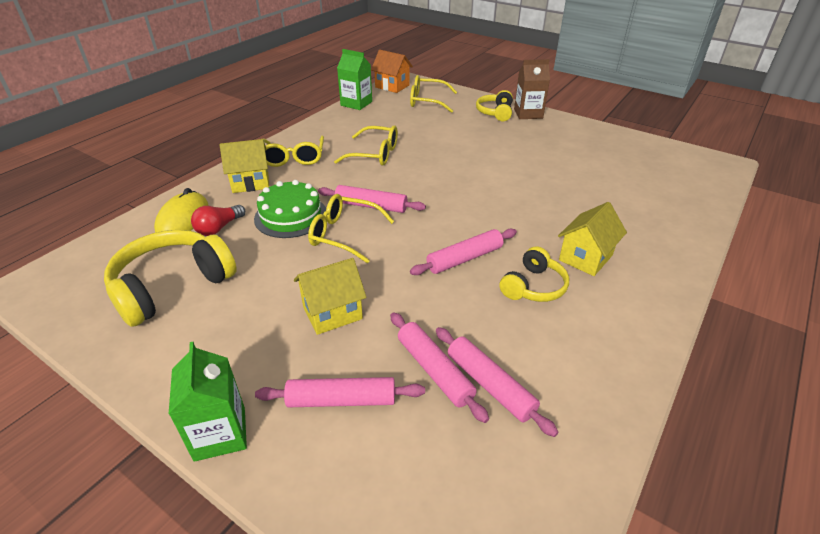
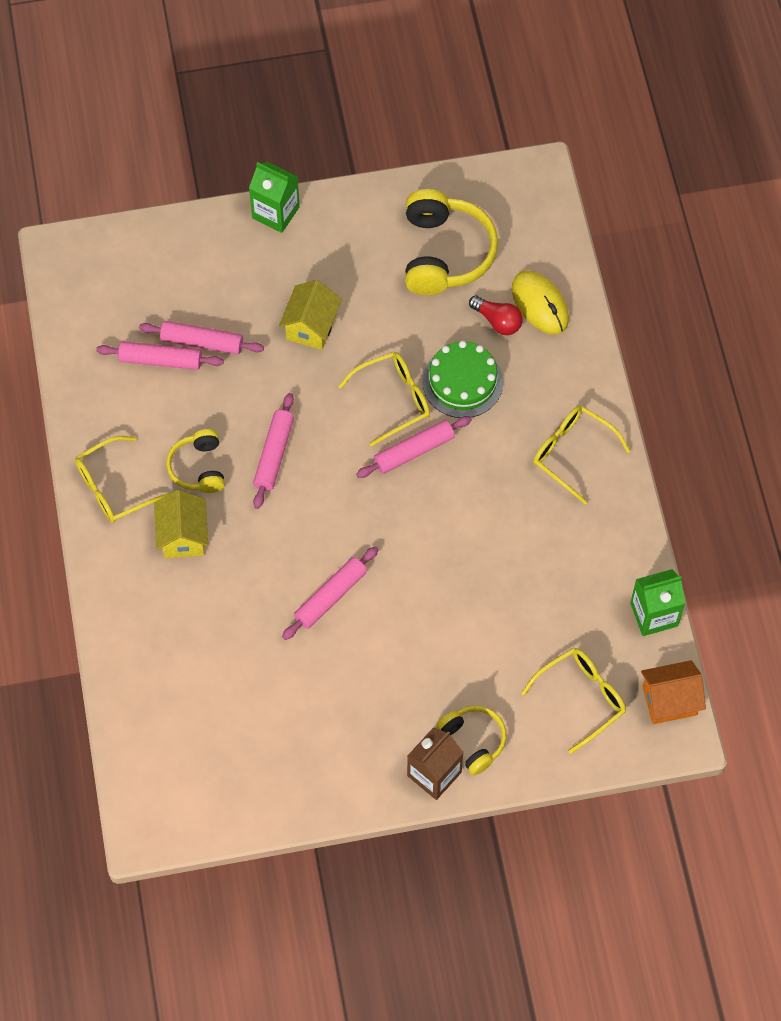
camera: 135 degrees right, 25 degrees up
(219, 228) = (497, 321): red light bulb -> red light bulb turned 135 degrees clockwise
(250, 182) = (556, 388): yellow house -> none
(341, 400) = (234, 280): pink rolling pin -> pink rolling pin (330, 596)
(374, 154) = (505, 529): yellow glasses -> yellow glasses (115, 487)

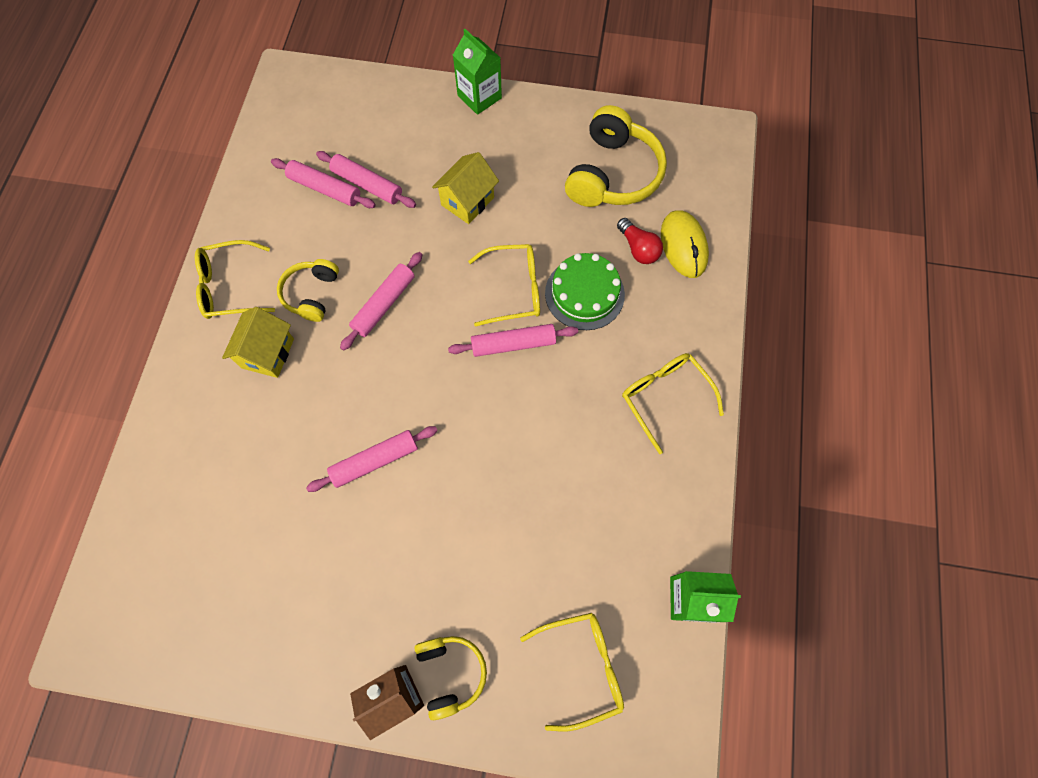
camera: 20 degrees right, 5 degrees up
(669, 701) = (675, 707): orange house -> none

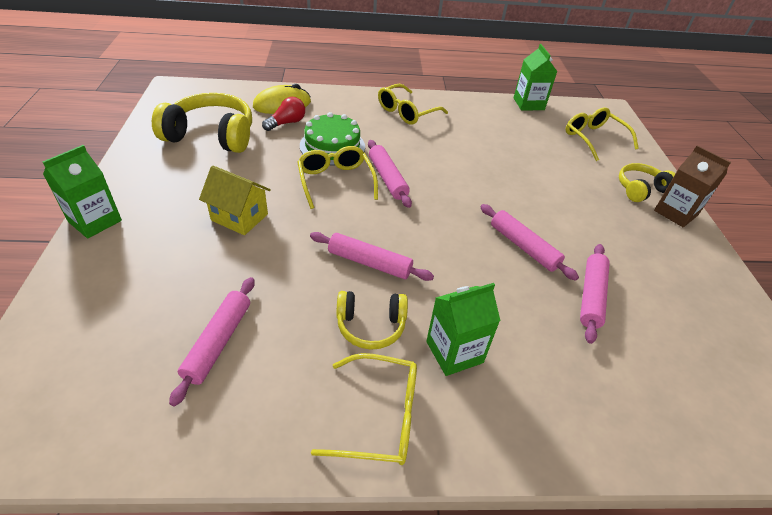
camera: 105 degrees left, 25 degrees down
(231, 287) = (379, 416): yellow glasses -> yellow glasses turned 60 degrees counterclockwise
(268, 353) = (454, 352): yellow house -> green carton
(367, 185) = (214, 300): pink rolling pin -> pink rolling pin (591, 296)

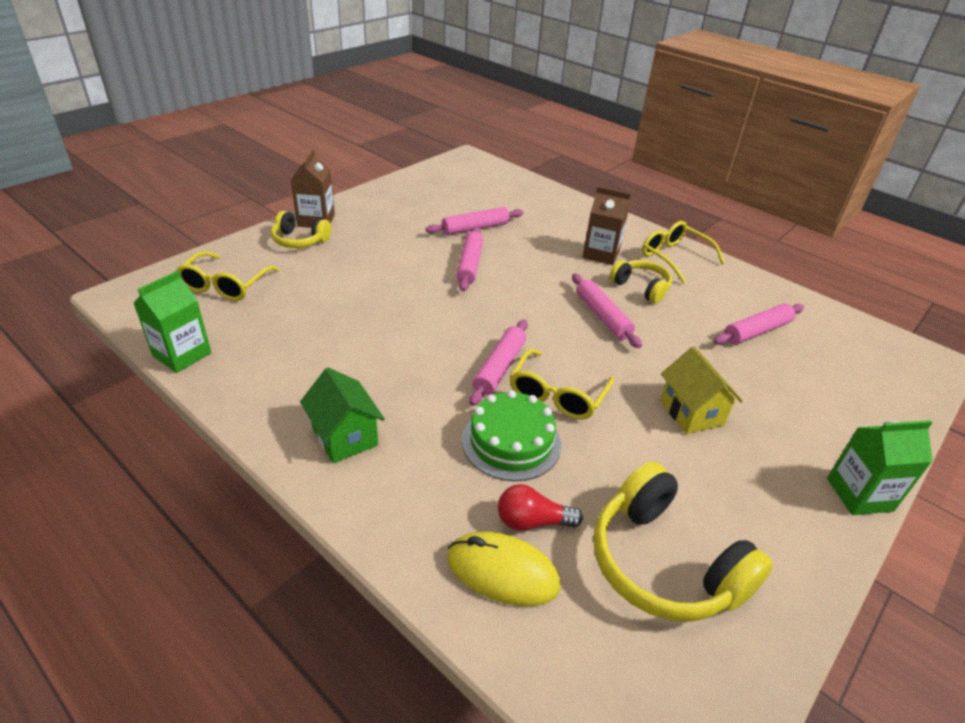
camera: 135 degrees left, 5 degrees down
(407, 112) = (345, 437): yellow glasses -> green house
(454, 352) = (601, 254): green carton -> brown carton

